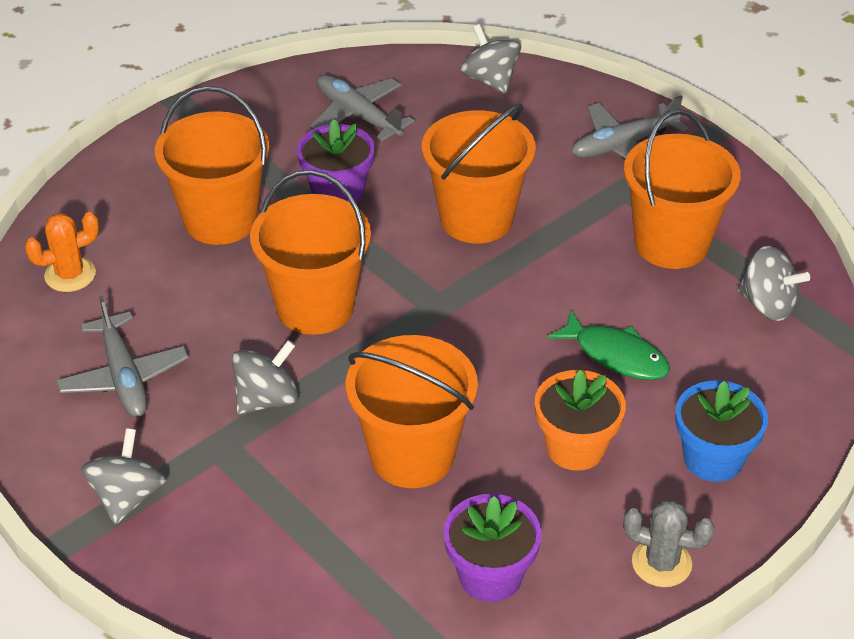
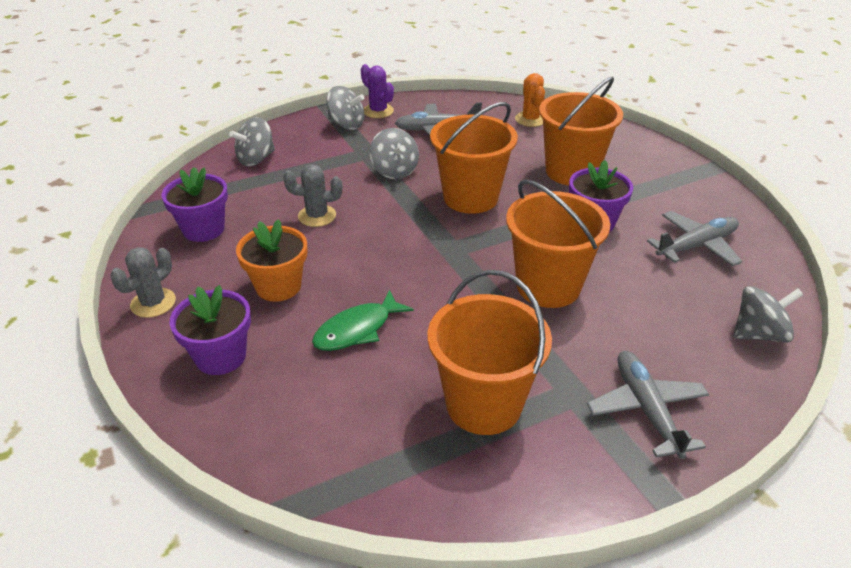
camera: 105 degrees right, 5 degrees down
(69, 466) = (378, 111): none -> purple cactus
(412, 455) = (317, 216): orange bucket -> grey cactus
(713, 458) = (220, 356): blue flower pot -> purple flower pot
(767, 305) = (372, 453): grey spinning top -> grey spinning top (256, 159)

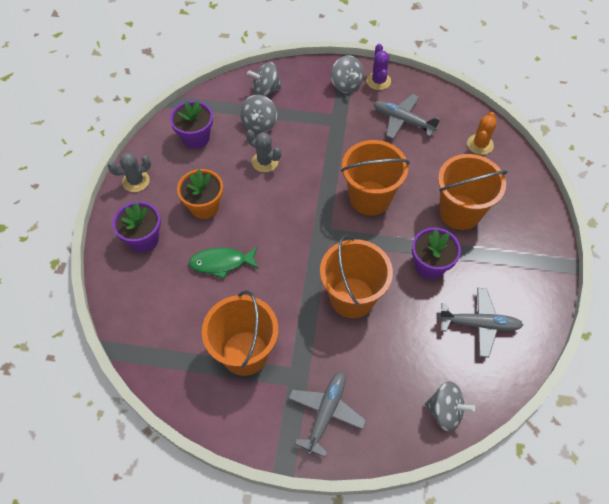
camera: 35 degrees right, 20 degrees up
(394, 171) = (342, 147): grey spinning top -> grey spinning top (259, 124)

